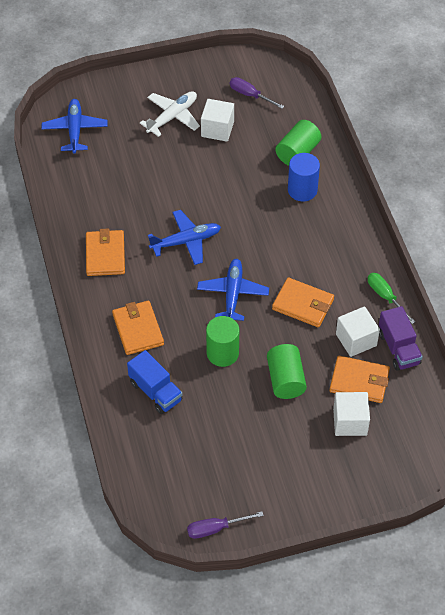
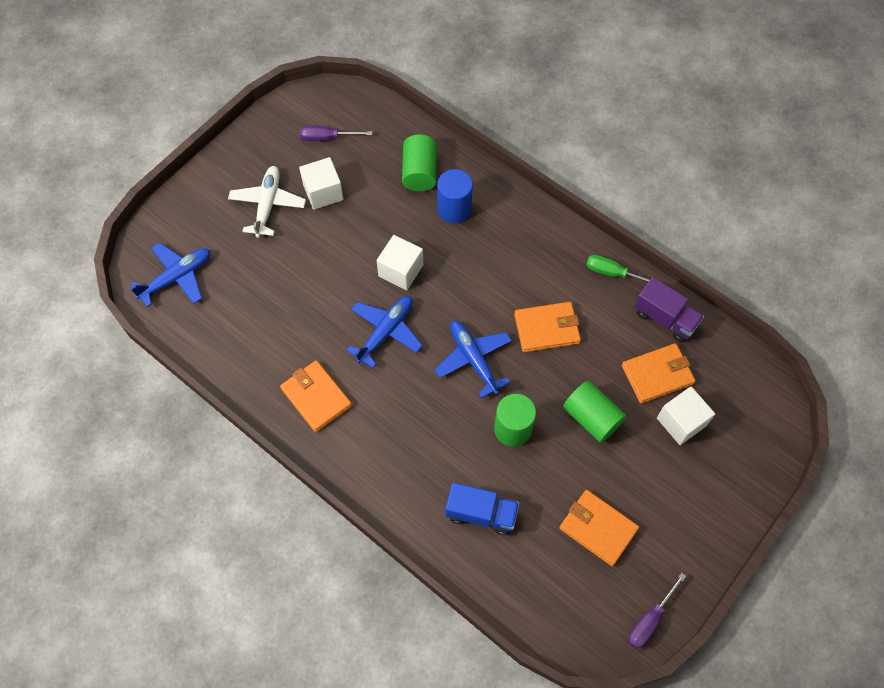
camera: 35 degrees left, 10 degrees up
(75, 130) = (177, 277): blue plane -> blue plane turned 90 degrees clockwise
(138, 329) = (412, 458): orange wallet -> orange wallet (598, 528)
(356, 340) = (622, 334): white cube -> white cube (401, 270)

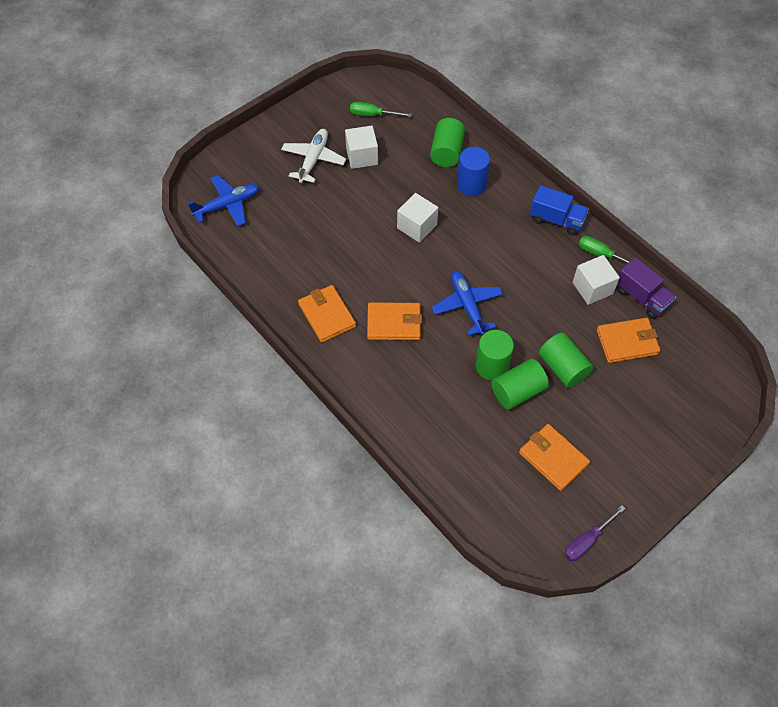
camera: 10 degrees right, 5 degrees down
(327, 138) = (373, 115): purple screwdriver -> green screwdriver
(386, 332) = (395, 272): blue plane -> none
(481, 513) = (452, 430): blue truck -> blue truck (556, 220)
(546, 454) = (517, 391): none -> green cylinder
(547, 328) = (535, 290): orange wallet -> orange wallet (394, 323)
(681, 422) = (642, 383): white cube -> white cube (592, 288)

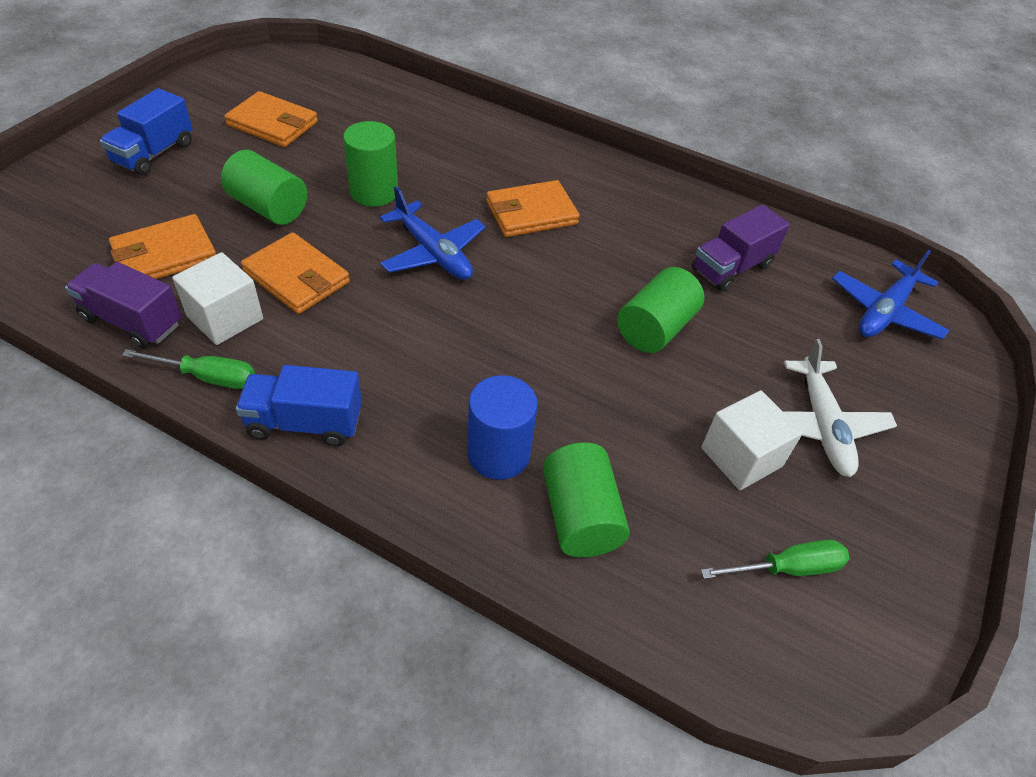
camera: 155 degrees right, 10 degrees down
(293, 252) = (731, 268): none -> purple truck
(327, 315) = (627, 205): orange wallet -> orange wallet (297, 277)
(417, 226) = (565, 349): white cube -> none
(517, 391) = (331, 173): green cylinder -> green cylinder (655, 328)
(587, 541) = (226, 72): purple screwdriver -> none
(640, 441) = (154, 153): none -> blue truck

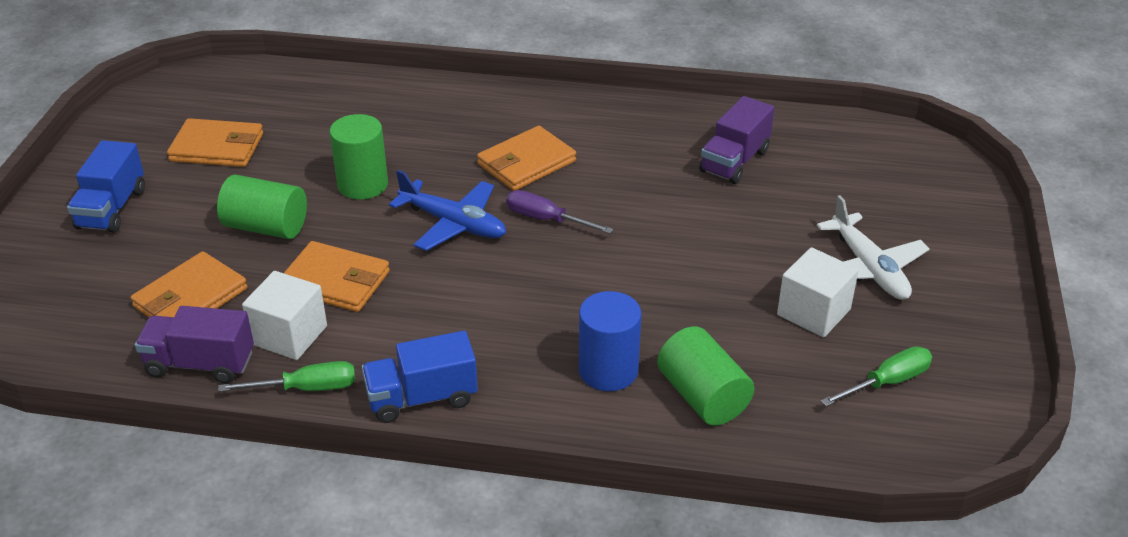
camera: 15 degrees left, 10 degrees down
(520, 274) = (546, 219): none -> purple screwdriver
(655, 328) = (692, 231): green cylinder -> none
(884, 312) = (882, 162): blue plane -> none

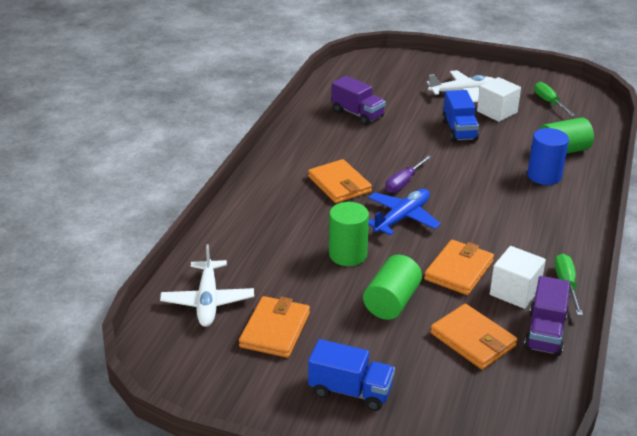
camera: 80 degrees left, 5 degrees down
(268, 98) = (208, 301): none -> white plane
(422, 398) = (571, 240): blue truck -> blue truck (459, 130)

